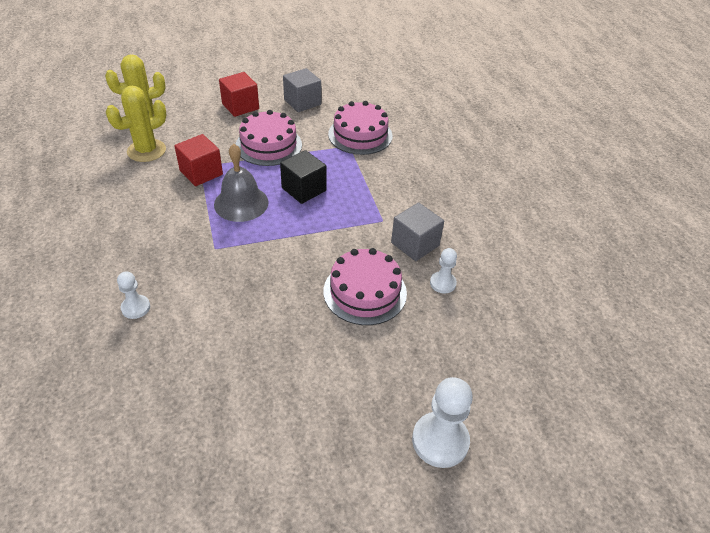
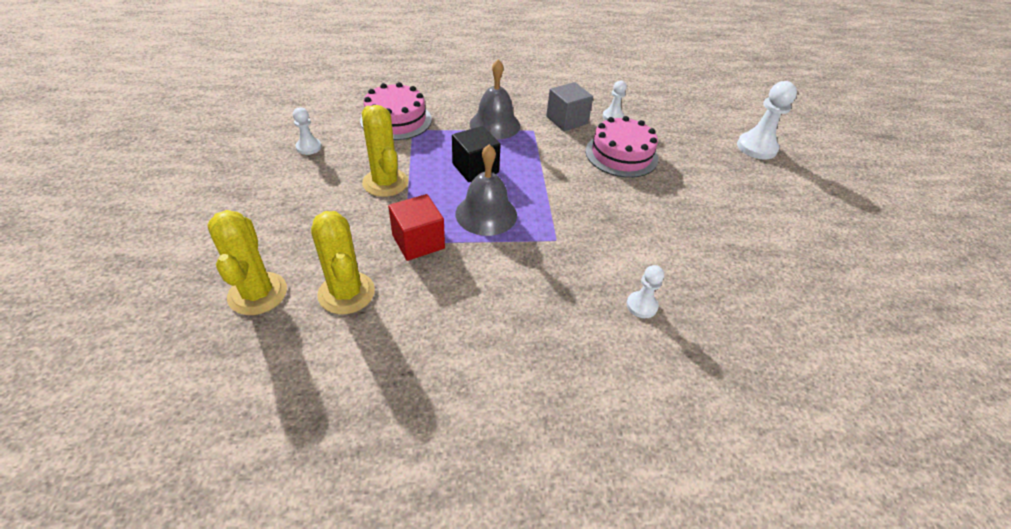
camera: 80 degrees left, 0 degrees up
(240, 106) = (286, 196): red cube -> none
(268, 145) = (385, 183): pink cake -> yellow cactus
(302, 102) = (309, 147): grey cube -> white pawn
(380, 193) = (495, 124): none -> grey bell

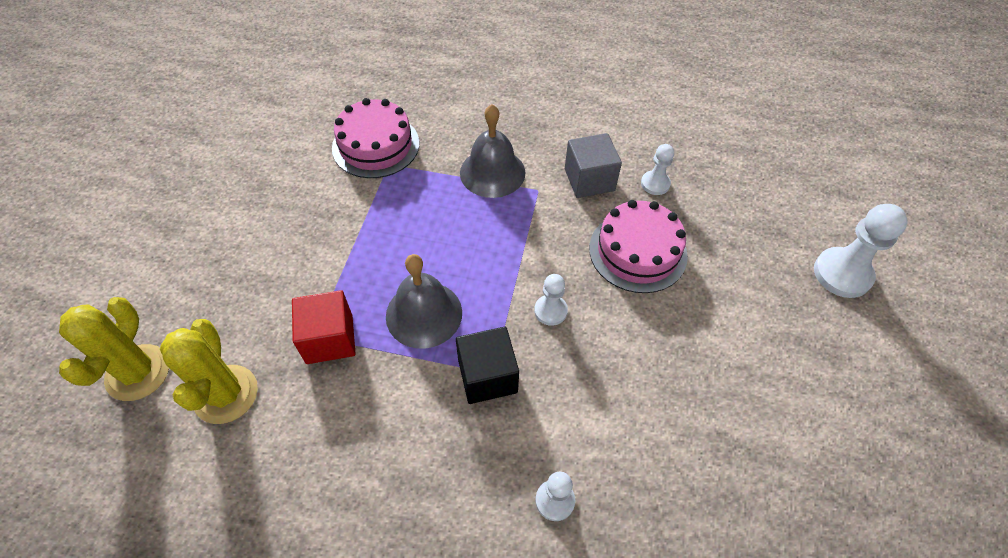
camera: 20 degrees right, 10 degrees up
(309, 147) = (262, 172): white pawn -> white pawn (550, 311)
(385, 183) = (326, 242): yellow cactus -> none
(475, 168) = (439, 239): black cube -> black cube (487, 376)

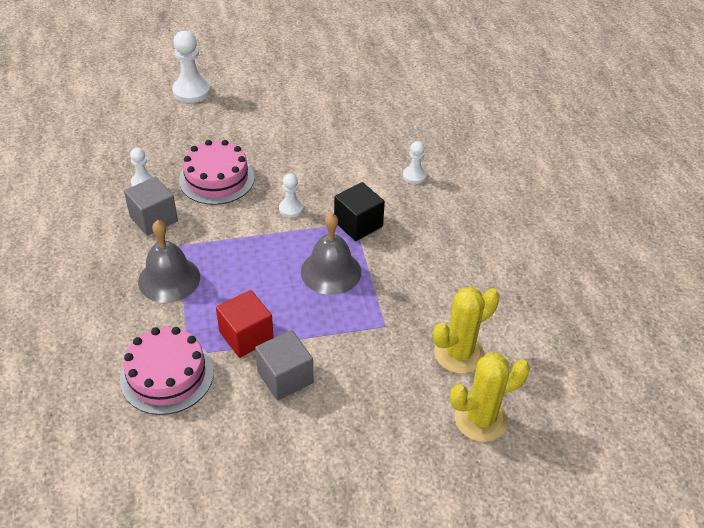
camera: 115 degrees left, 10 degrees down
(313, 225) = (285, 377): none -> grey cube
(329, 339) = (382, 315): red cube -> red cube (246, 336)

